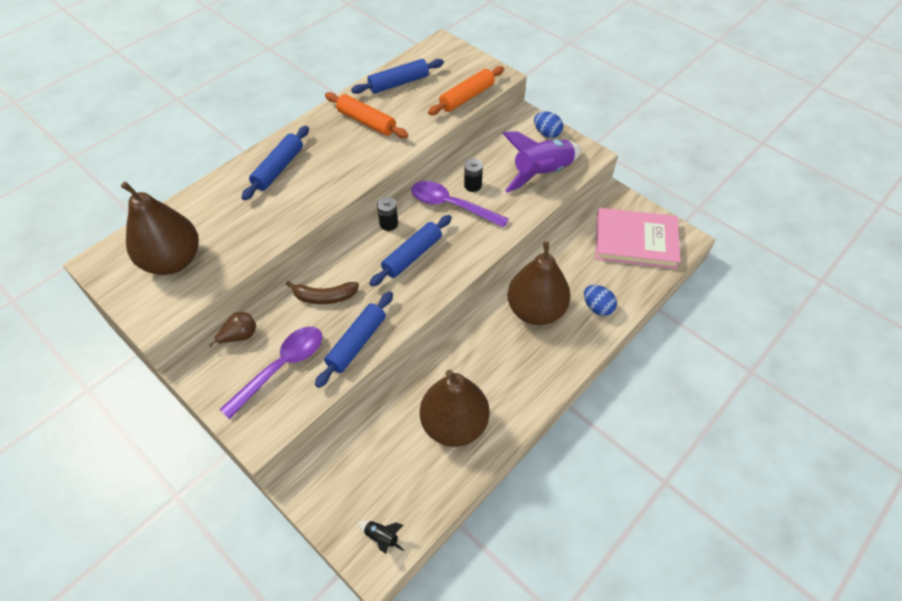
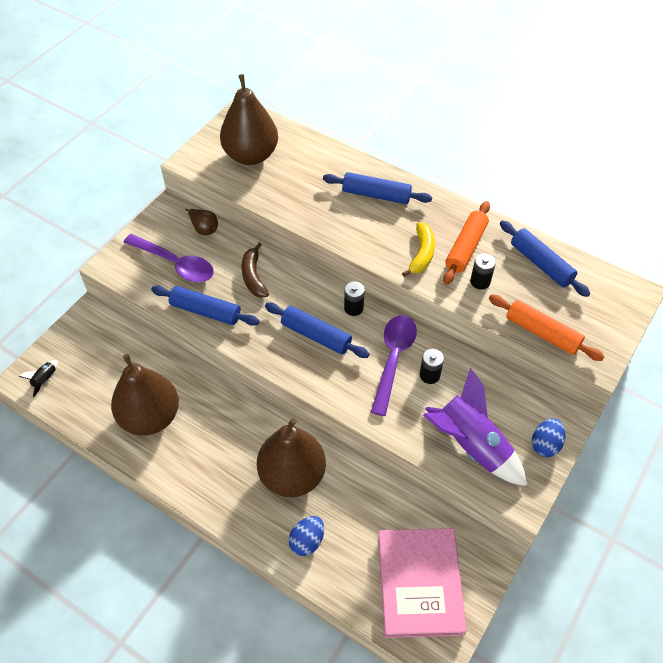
camera: 80 degrees right, 0 degrees up
(363, 150) = (422, 254): none -> yellow banana
(406, 120) = (480, 281): none -> black battery

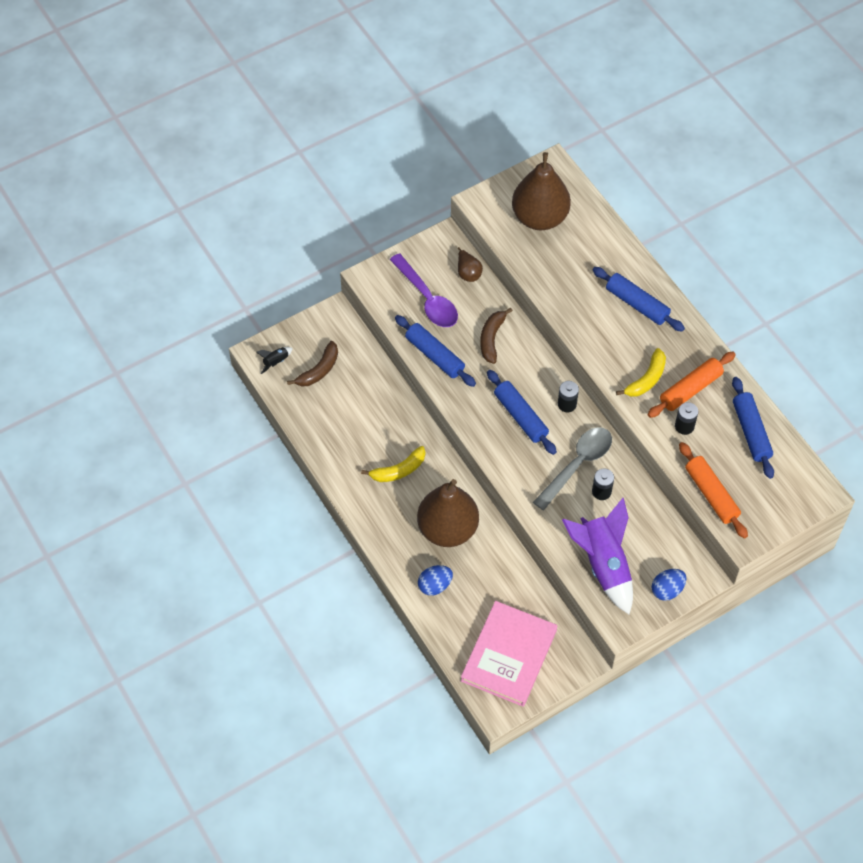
camera: 25 degrees right, 5 degrees up
(93, 371) = (319, 370): none -> brown banana
(150, 417) = (351, 431): brown pear -> none
(215, 437) = (398, 470): none -> yellow banana
(393, 359) = (577, 465): purple spoon -> grey spoon

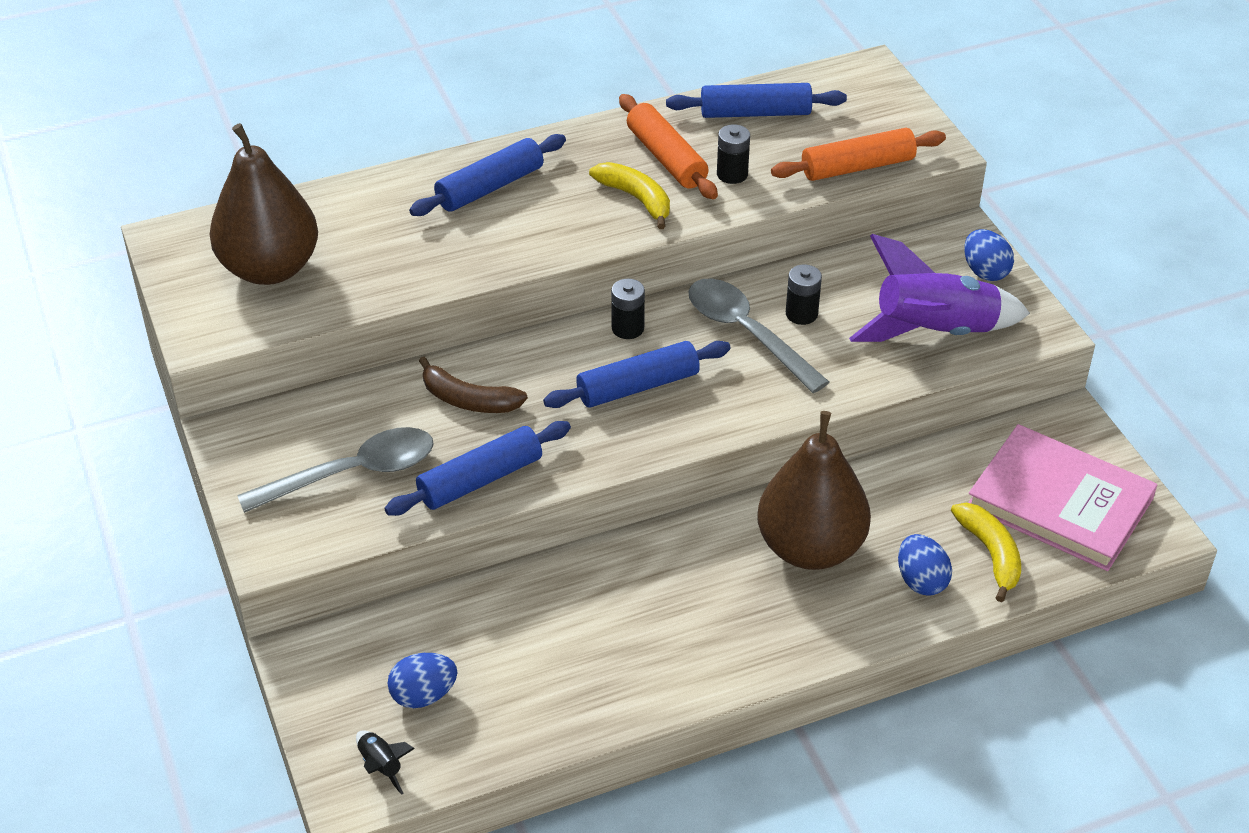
camera: 80 degrees left, 15 degrees down
(319, 370) = (423, 695): brown banana -> blue egg
(398, 470) = (677, 600): yellow banana -> yellow banana (990, 554)
(427, 299) = (352, 473): purple spoon -> grey spoon
(468, 273) = (316, 411): brown pear -> none

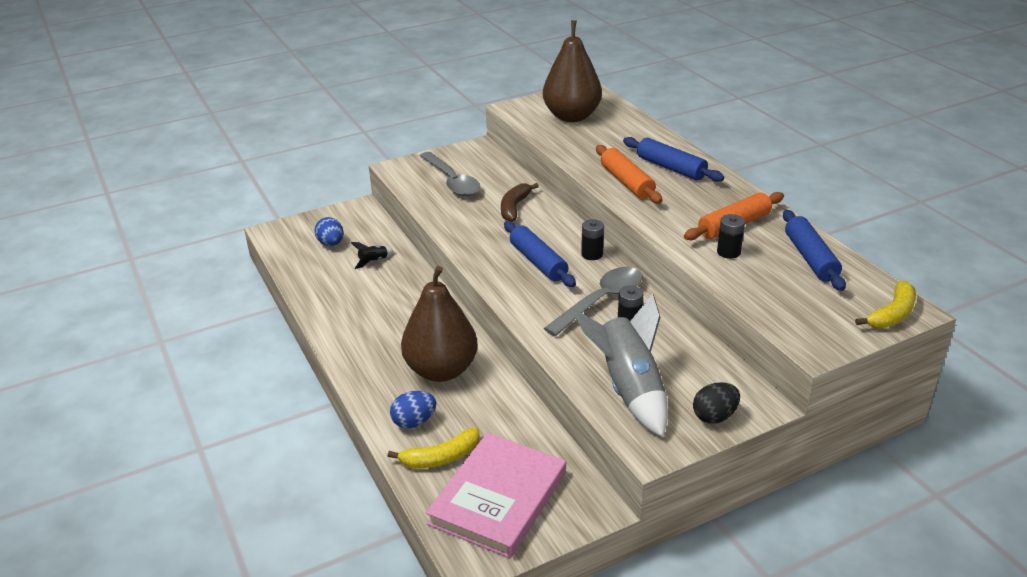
camera: 85 degrees right, 10 degrees down
(381, 766) = (288, 237): black rocket -> black rocket (373, 261)
(480, 480) = (451, 217): blue rolling pin -> none
(636, 199) = (682, 217): yellow banana -> yellow banana (892, 314)
(857, 167) = (767, 307): orange rolling pin -> orange rolling pin (627, 182)
(934, 332) = (629, 388): purple rocket -> grey rocket
(985, 271) = (714, 416): blue egg -> black egg

